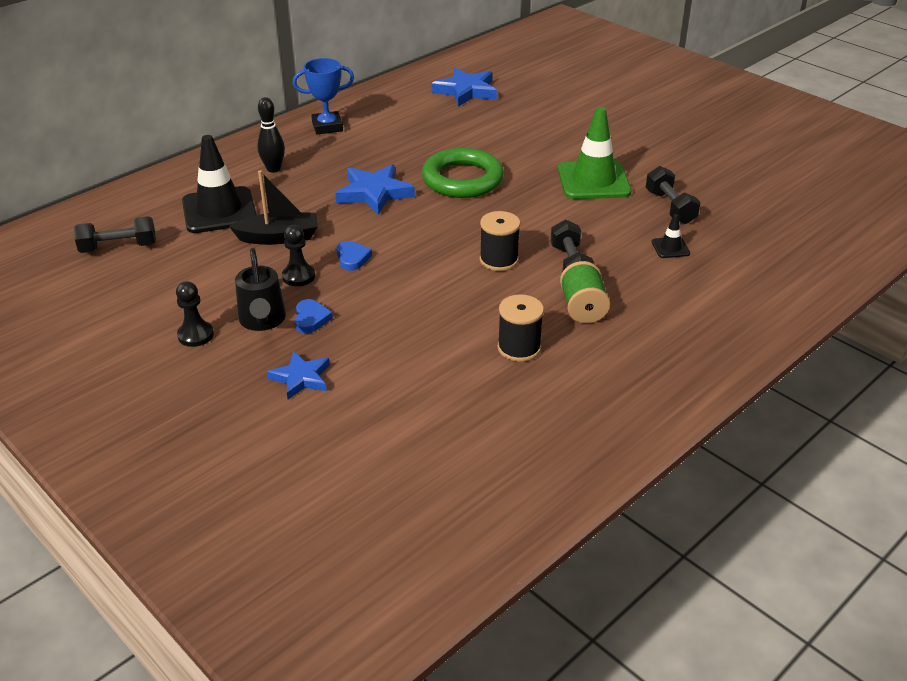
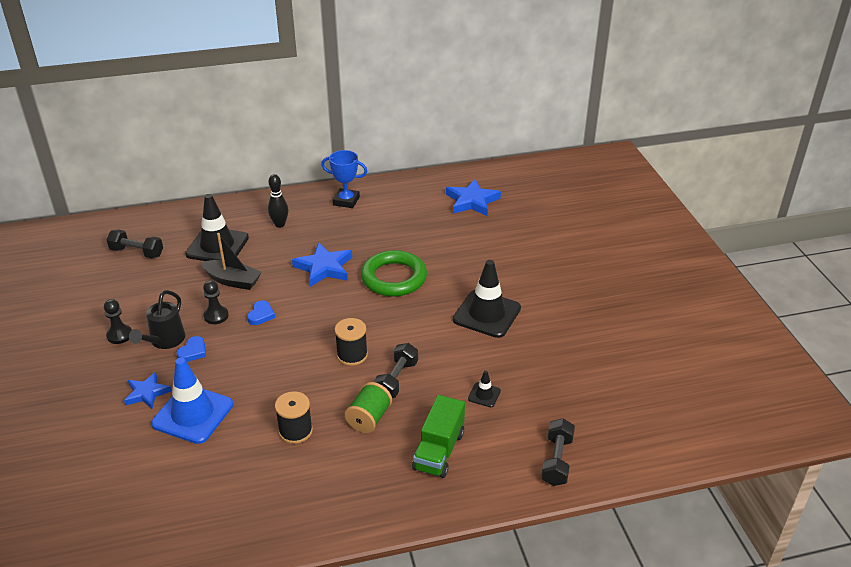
camera: 30 degrees right, 0 degrees up
(383, 377) = (193, 414): none -> blue traffic cone
(593, 181) = (487, 314): green traffic cone -> black traffic cone
(670, 207) = (521, 359): black dumbbell -> black dumbbell (557, 461)
(683, 309) = (439, 451): none -> green truck

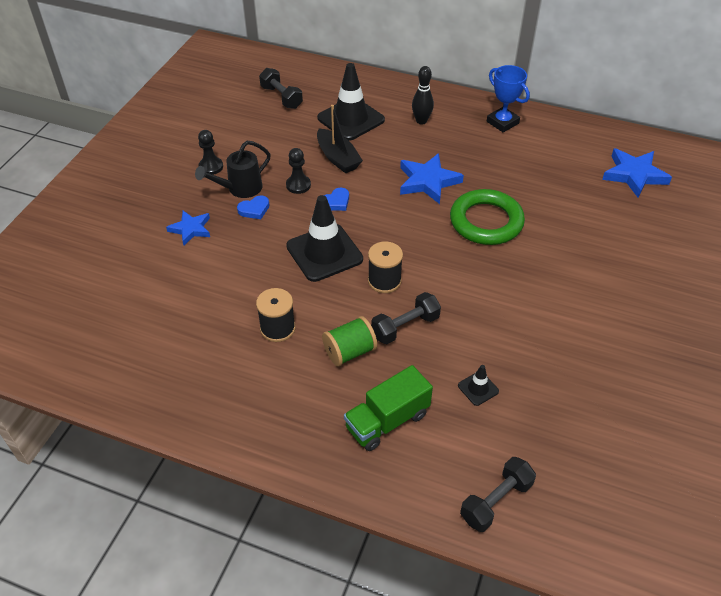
camera: 35 degrees right, 10 degrees up
(193, 414) = (209, 267): blue traffic cone -> none
(487, 314) = (550, 304): black traffic cone -> black traffic cone (324, 253)

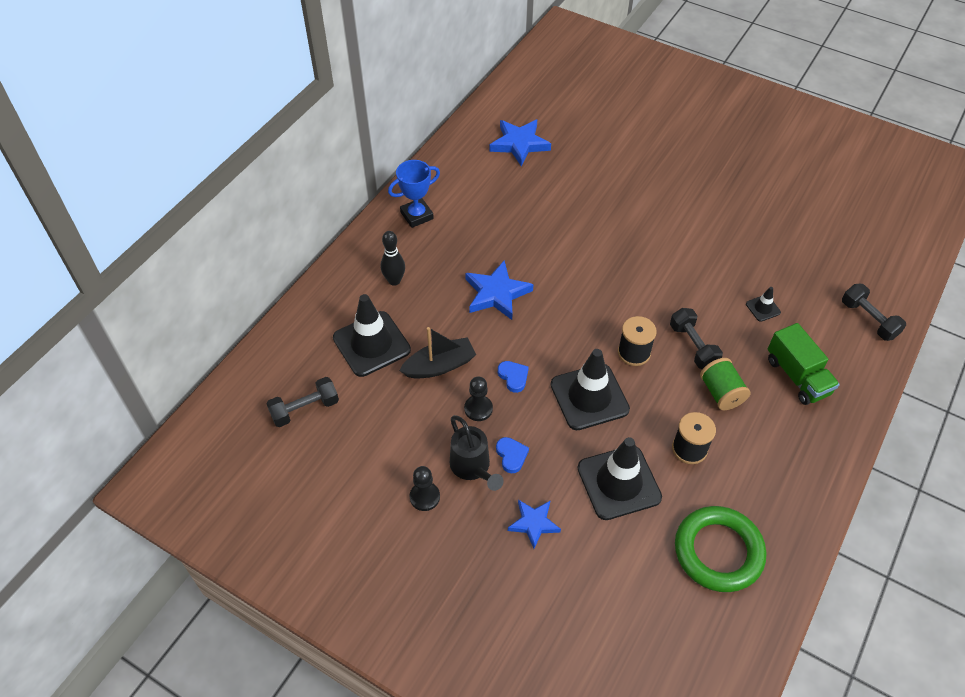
camera: 80 degrees left, 5 degrees up
(235, 279) = (619, 482): none -> black traffic cone
(486, 221) = (564, 260): green ring -> green ring (718, 551)

